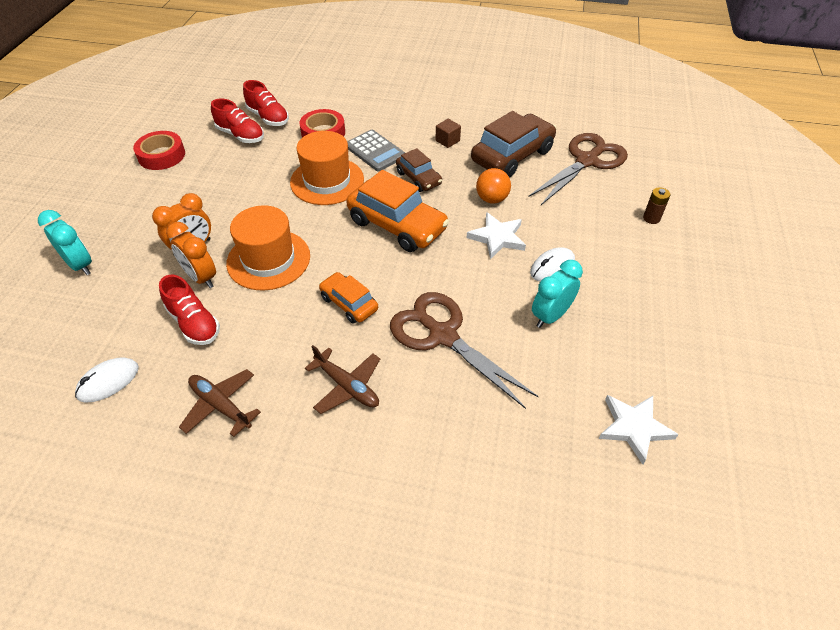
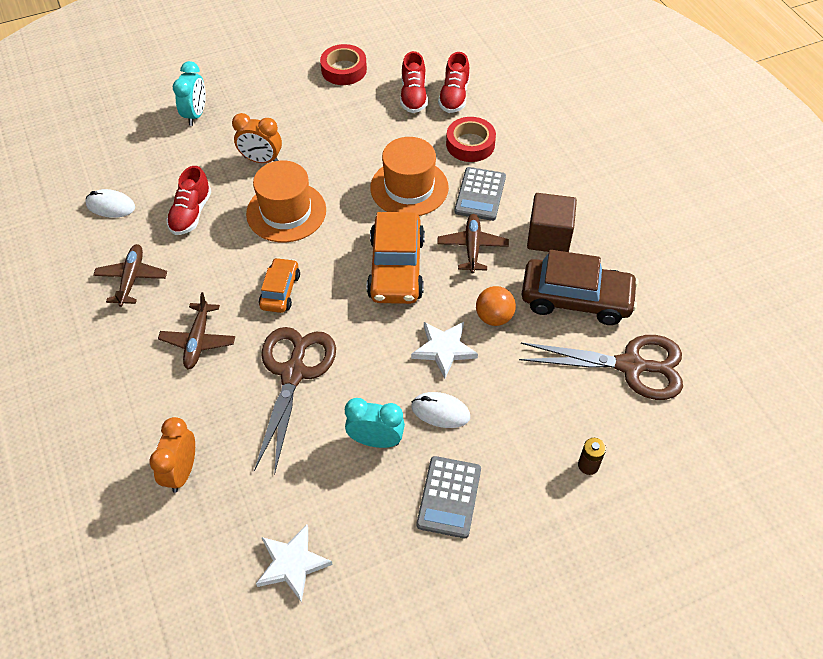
camera: 55 degrees right, 5 degrees up
(201, 277) = (236, 186): orange clock -> orange clock (182, 471)
(418, 178) = (472, 247): brown car -> brown plane
(447, 141) = (549, 237): brown cube -> brown cube, size x1.91
(631, 299) = (449, 497): none -> grey calculator

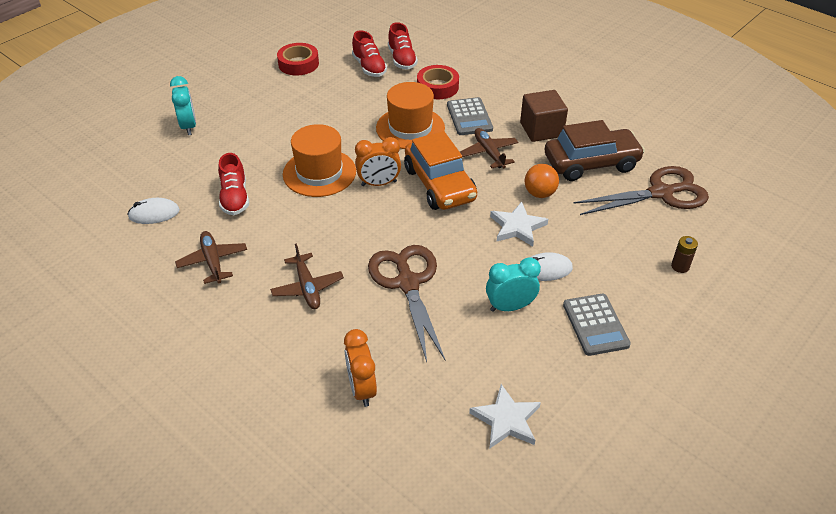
camera: 25 degrees left, 10 degrees down
(261, 160) = (271, 143): orange clock -> orange clock (379, 183)
(280, 291) = (354, 229): orange car -> none

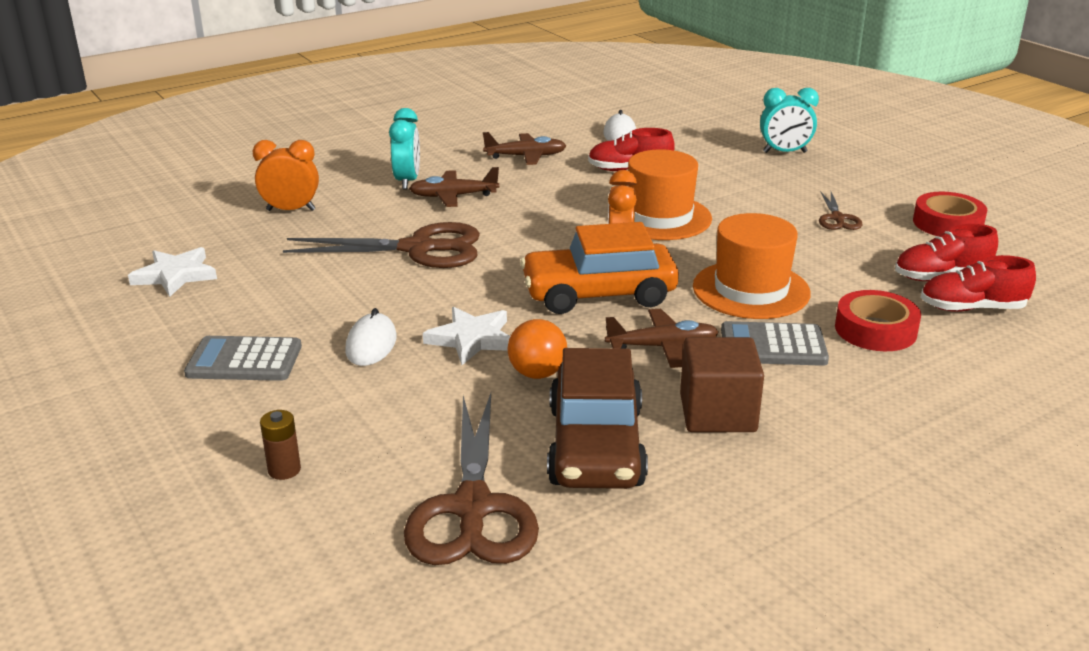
camera: 105 degrees right, 15 degrees down
(301, 101) = (837, 218): none -> brown scissors
(510, 307) = (327, 306): turquoise clock -> turquoise clock (407, 181)

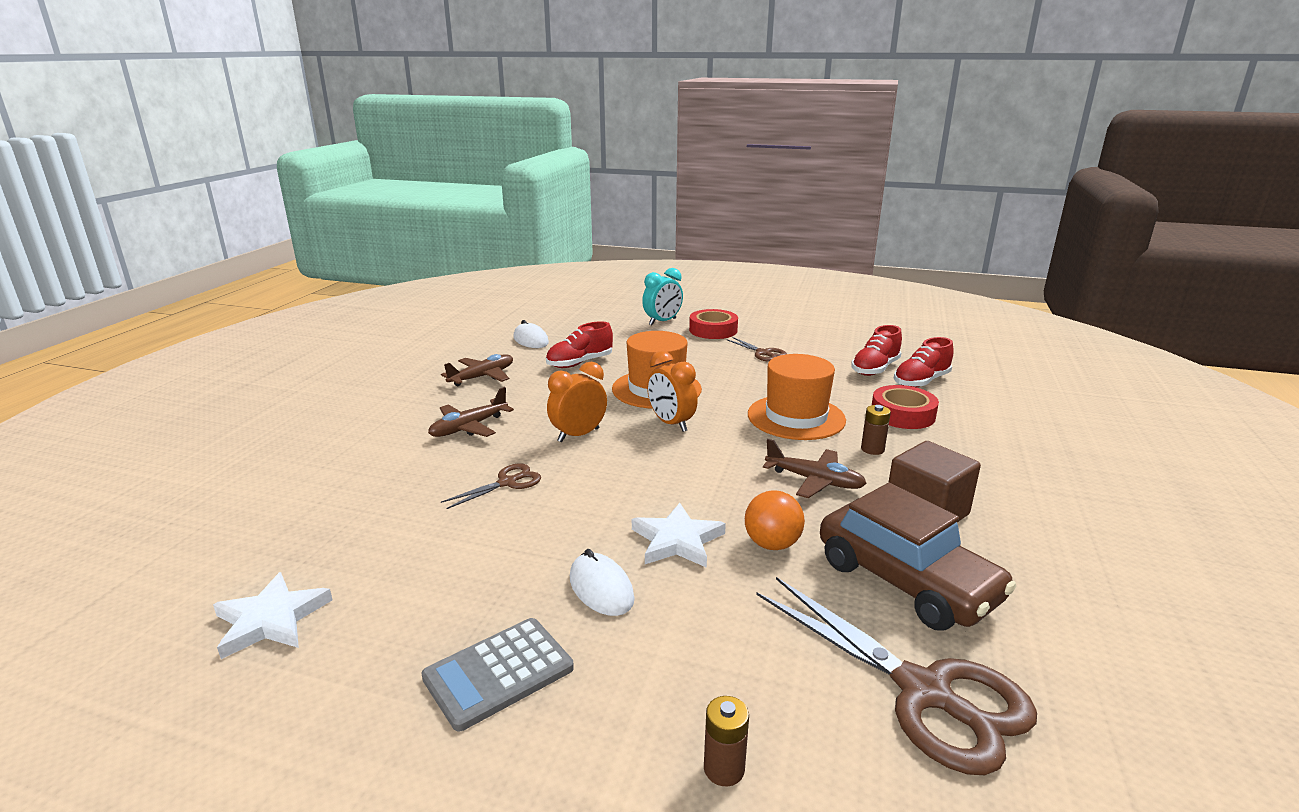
camera: 40 degrees left, 5 degrees down
(291, 210) = (319, 496): orange clock -> orange clock (578, 435)
(407, 181) = (405, 429): turquoise clock -> none
(418, 249) = (507, 483): brown scissors -> brown scissors, size x0.49
(599, 294) = (709, 461): orange car -> none
(663, 347) = (815, 481): brown plane -> brown plane turned 75 degrees clockwise
(773, 346) = (872, 449): grey calculator -> brown battery
(947, 223) = (823, 337): red tape -> red tape (713, 330)

